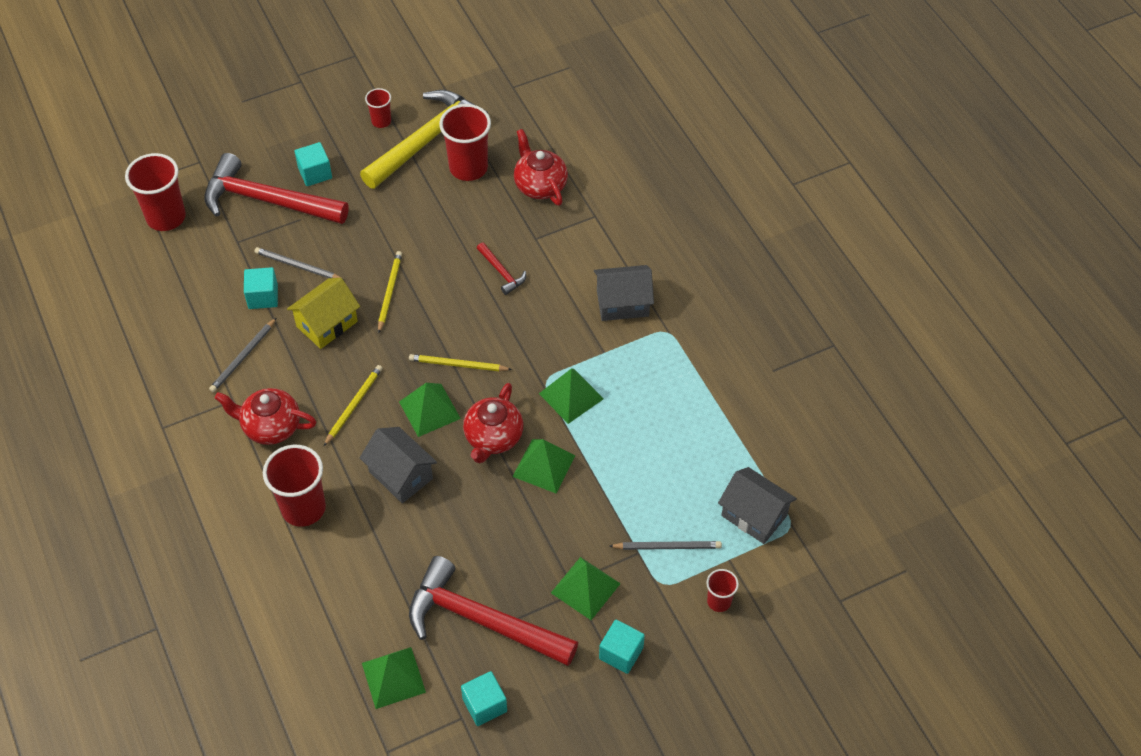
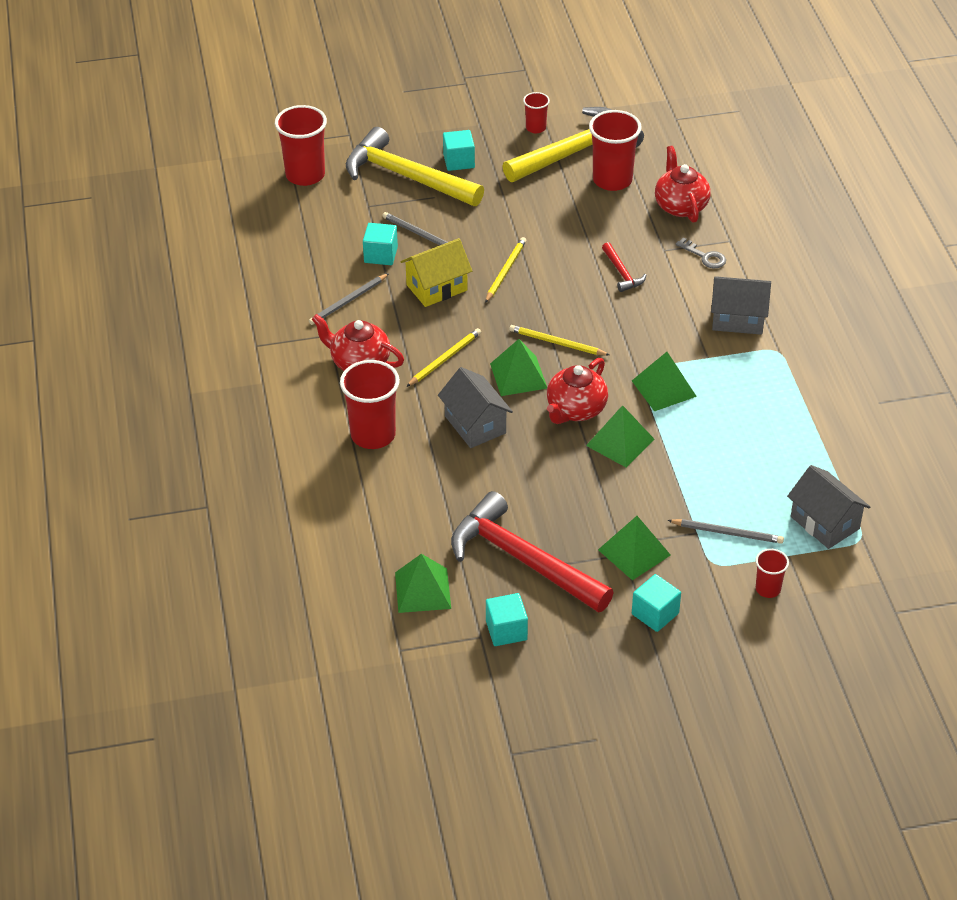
camera: 15 degrees right, 10 degrees down
(268, 201) = (406, 177): red hammer -> yellow hammer
(575, 238) = (705, 256): none -> grey key

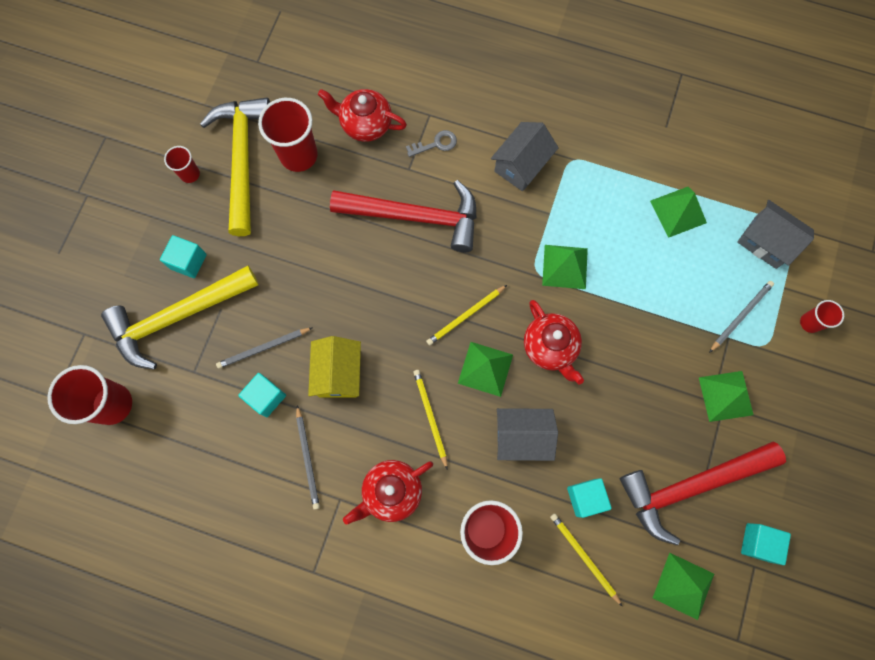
camera: 60 degrees left, 30 degrees up
(505, 271) = (354, 305): yellow pencil -> yellow pencil (584, 557)
(620, 442) = (605, 335): green pyramid -> green pyramid (678, 211)
(622, 273) = (415, 217): red hammer -> red hammer, size x2.32
(655, 614) = (795, 418): turquoise cube -> turquoise cube (585, 497)
(824, 523) = (765, 242): grey house -> grey house turned 45 degrees clockwise

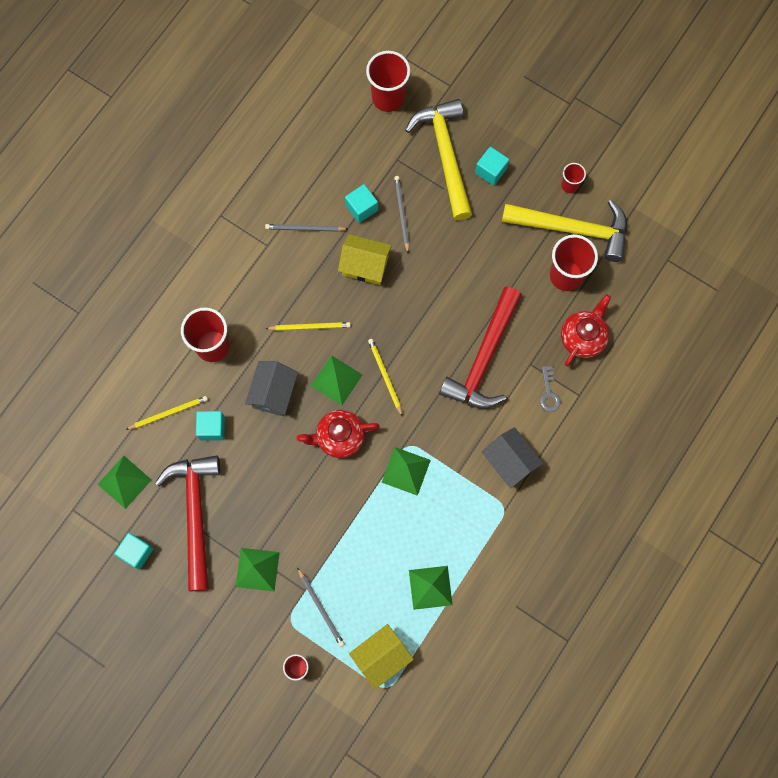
camera: 105 degrees right, 0 degrees up
(391, 491) = (261, 283): red teapot -> none
(765, 242) = (381, 656): grey house -> yellow house

